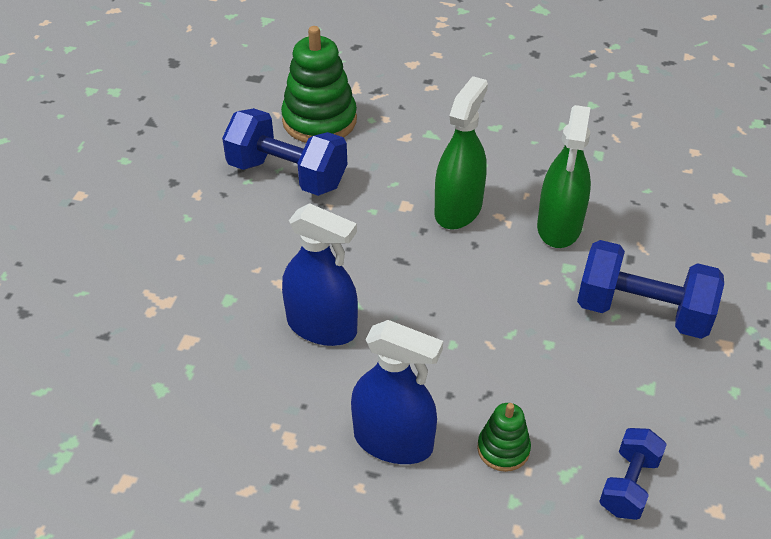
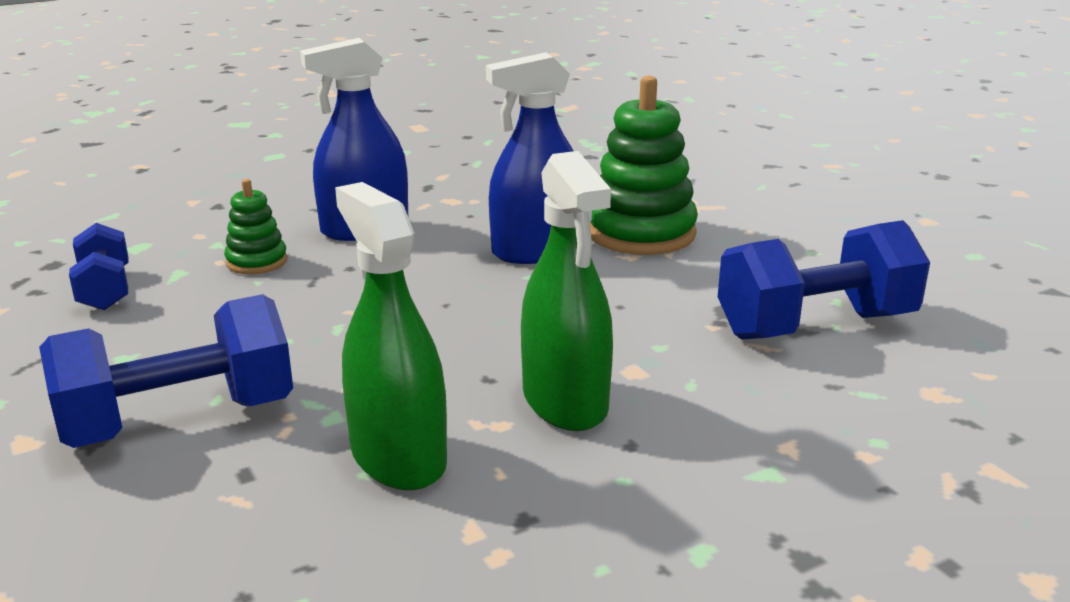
camera: 135 degrees right, 20 degrees down
(319, 120) = (926, 398): green stacking toy -> green stacking toy (641, 233)

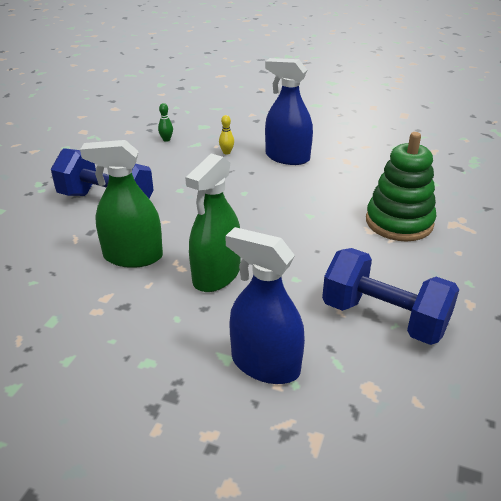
camera: 50 degrees right, 10 degrees up
(105, 290) = (166, 139): blue dumbbell -> green bowling pin
(257, 261) = (226, 152): green stacking toy -> yellow bowling pin
(398, 457) = (133, 256): green spray bottle -> green spray bottle turned 105 degrees counterclockwise
(537, 251) = (333, 205): blue spray bottle -> blue spray bottle (265, 364)

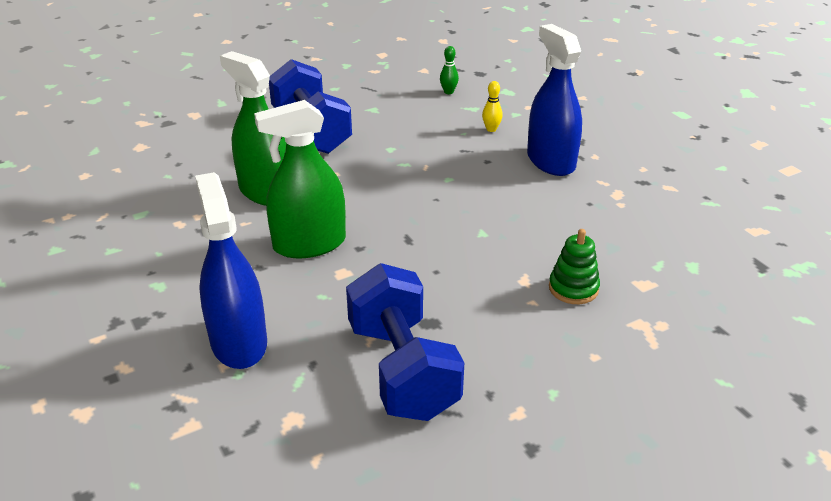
camera: 40 degrees right, 0 degrees up
(399, 222) = (573, 288): green stacking toy -> green stacking toy, size x0.52

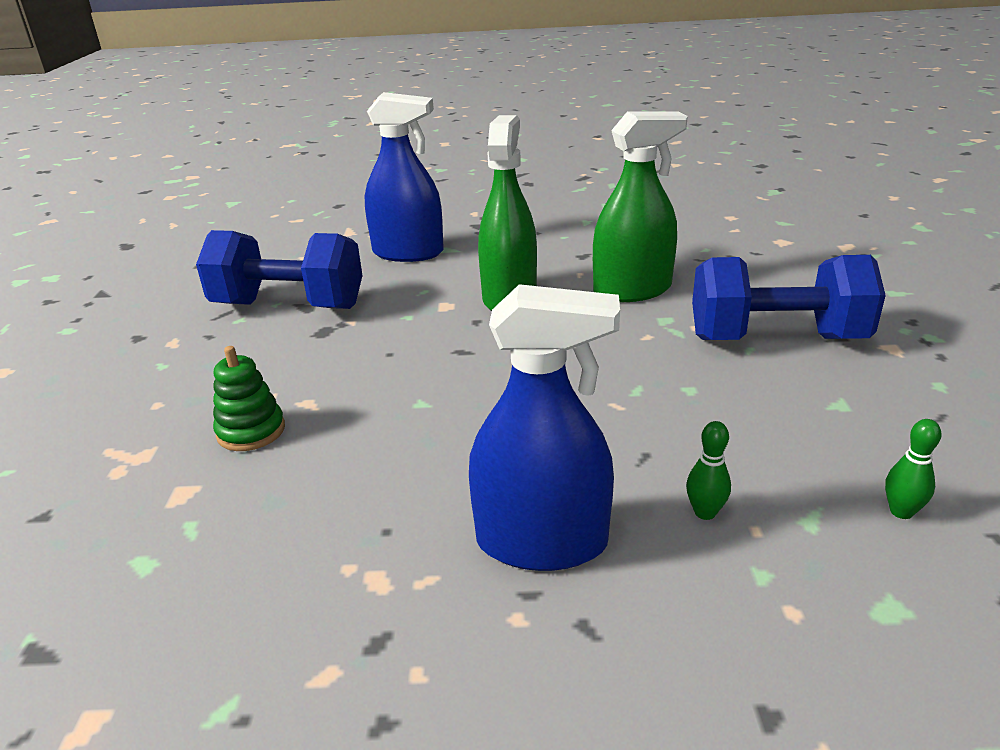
camera: 120 degrees right, 5 degrees down
(491, 129) = (705, 512): yellow bowling pin -> green bowling pin

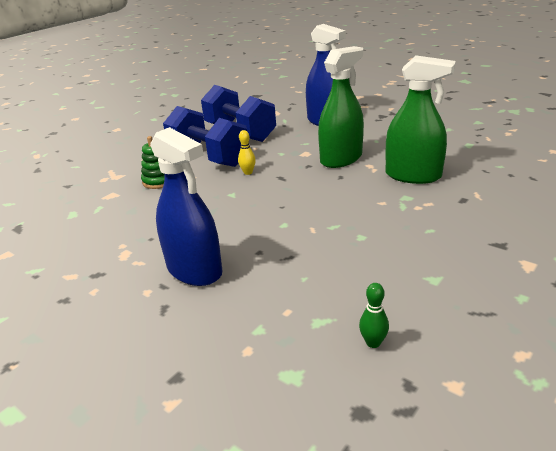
camera: 40 degrees right, 0 degrees up
(398, 361) = (248, 172): none -> yellow bowling pin
(705, 512) = (276, 292): green bowling pin -> none
(776, 339) = (456, 231): blue dumbbell -> blue dumbbell (208, 157)

